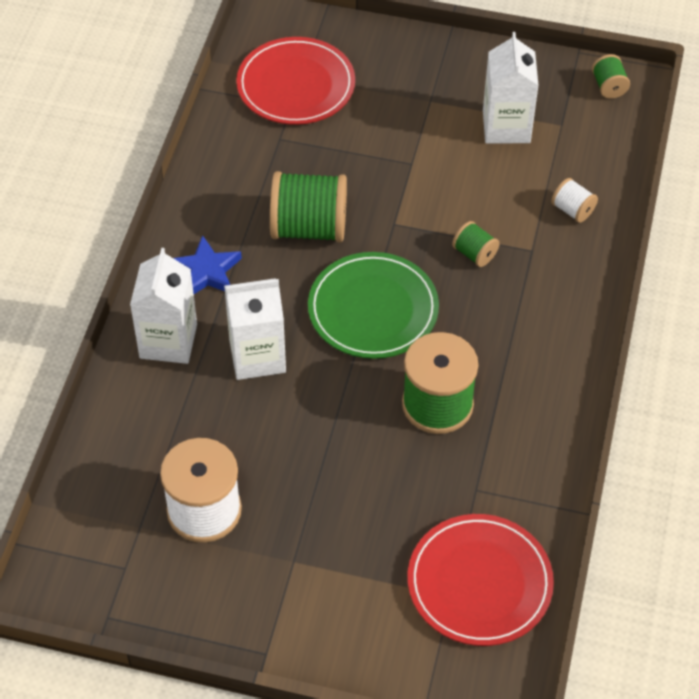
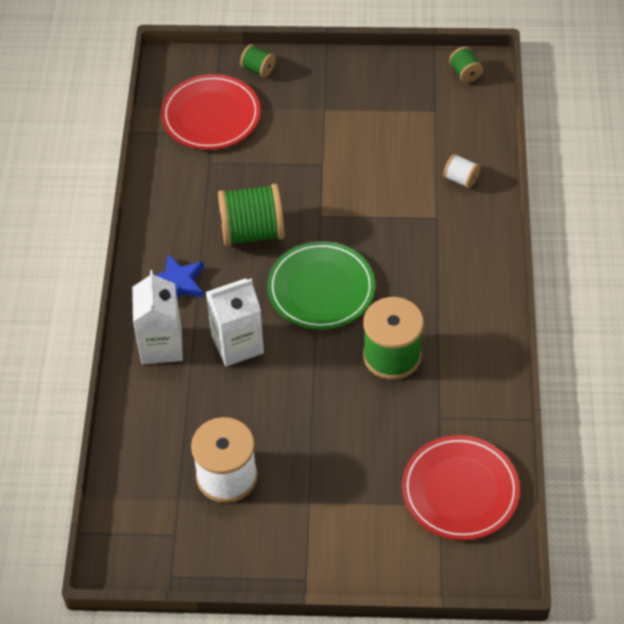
camera: 10 degrees left, 0 degrees up
(474, 254) = (391, 229): green spool -> green spool (258, 69)
(506, 126) = (391, 120): white carton -> none

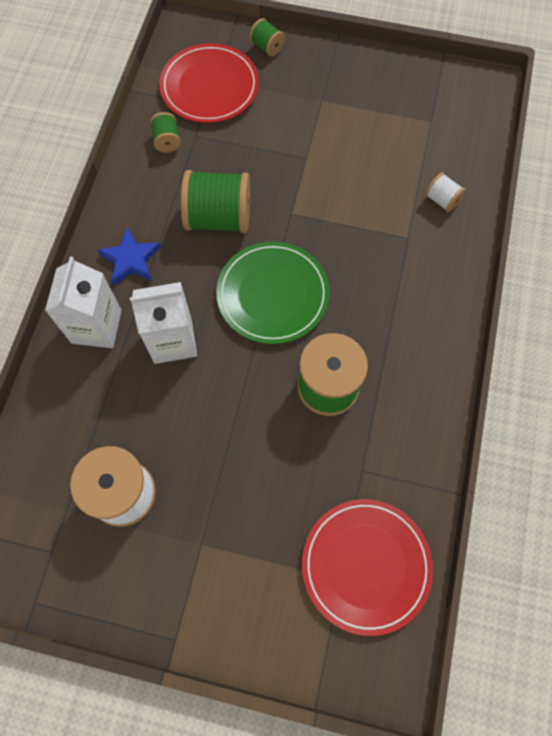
camera: 10 degrees right, 15 degrees up
(465, 73) = (469, 86): green spool -> green spool (167, 141)

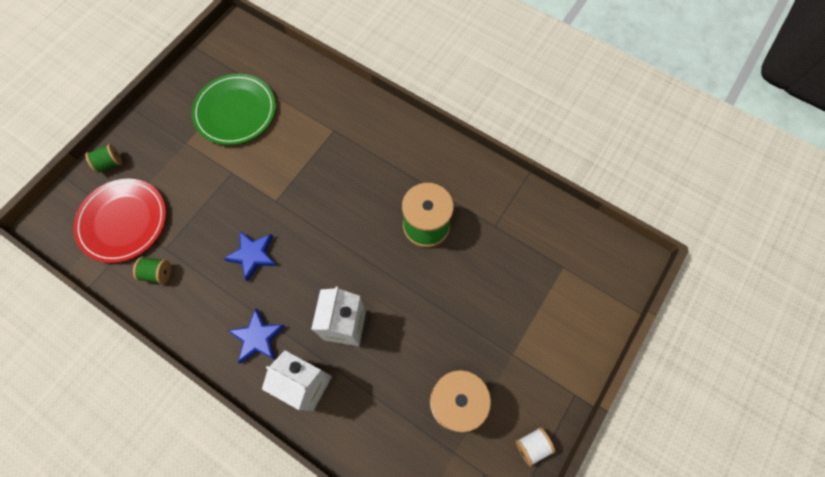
camera: 70 degrees left, 0 degrees up
(219, 218) = (253, 255): green spool -> blue star
(272, 294) = (338, 238): green plate -> green plate (235, 111)
(366, 565) = (559, 247): red plate -> none
(441, 200) = (314, 97): white spool -> white spool (532, 445)

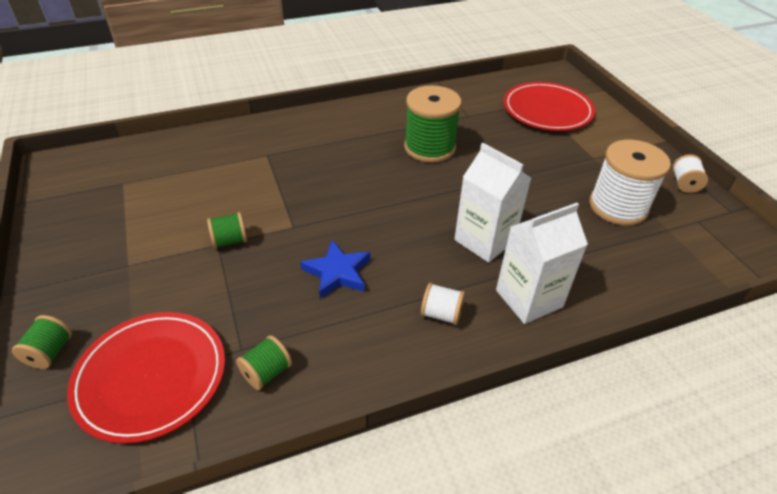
camera: 55 degrees left, 25 degrees down
(235, 111) = (149, 208): green plate -> none
(238, 177) = (230, 241): none -> green spool
(258, 337) = (441, 314): blue star -> white spool
(558, 282) = (547, 110): none -> red plate

